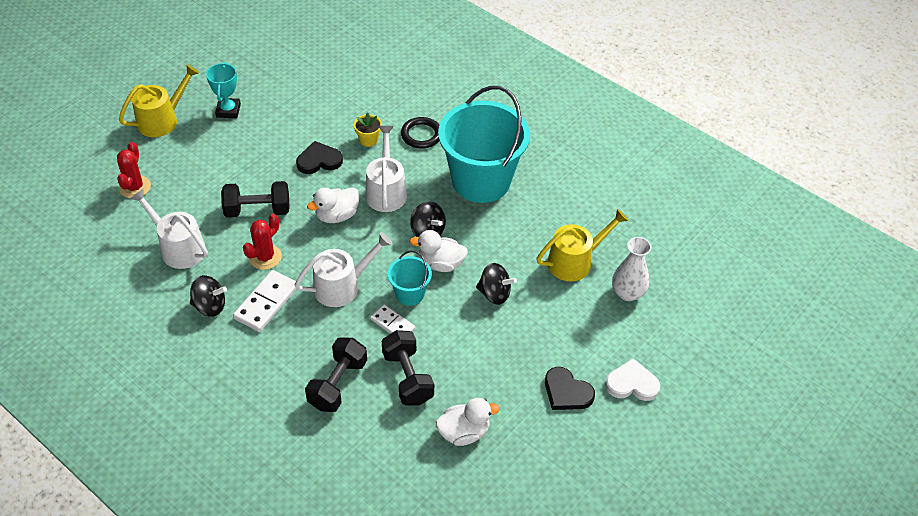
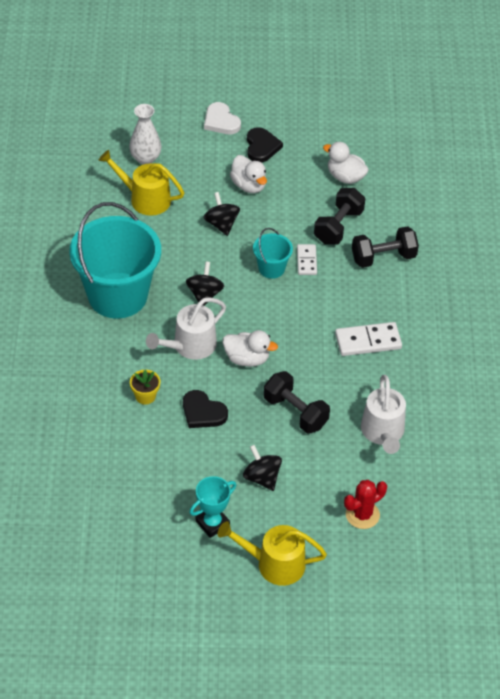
camera: 130 degrees left, 0 degrees up
(210, 306) = (407, 371): black spinning top -> black spinning top (262, 477)
(265, 257) = (332, 373): red cactus -> none
(342, 286) = (307, 309): white watering can -> none
(421, 135) = (103, 365): black ring -> none
(440, 264) = (226, 268): white duck -> white duck (249, 185)

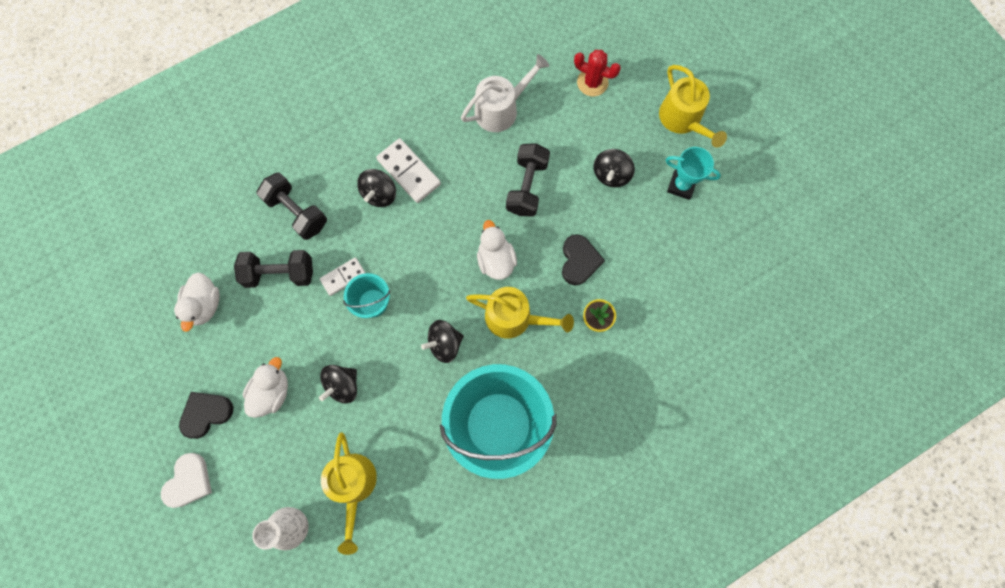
camera: 120 degrees left, 25 degrees up
(190, 346) = (514, 318): white watering can -> yellow watering can
(361, 314) = (379, 194): none -> black spinning top

